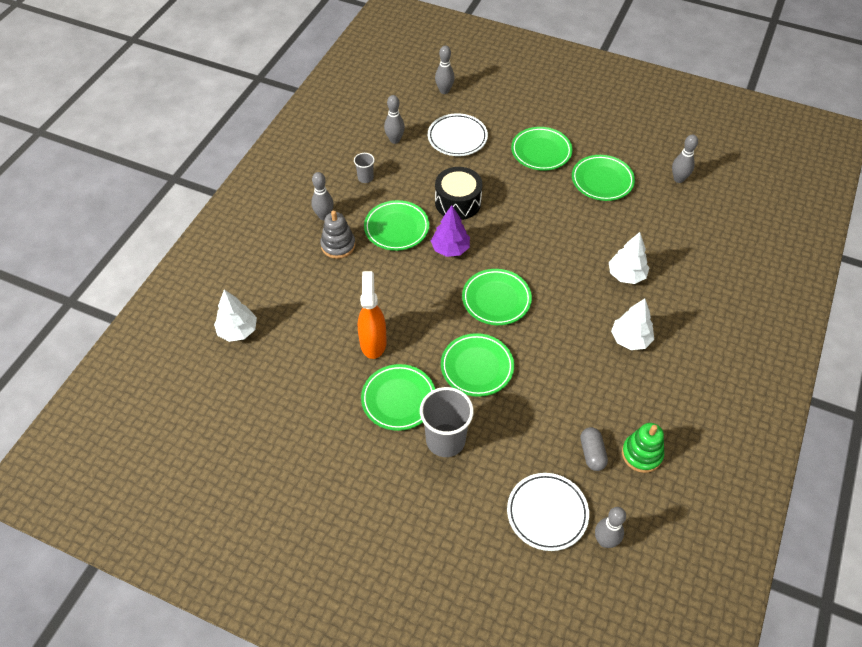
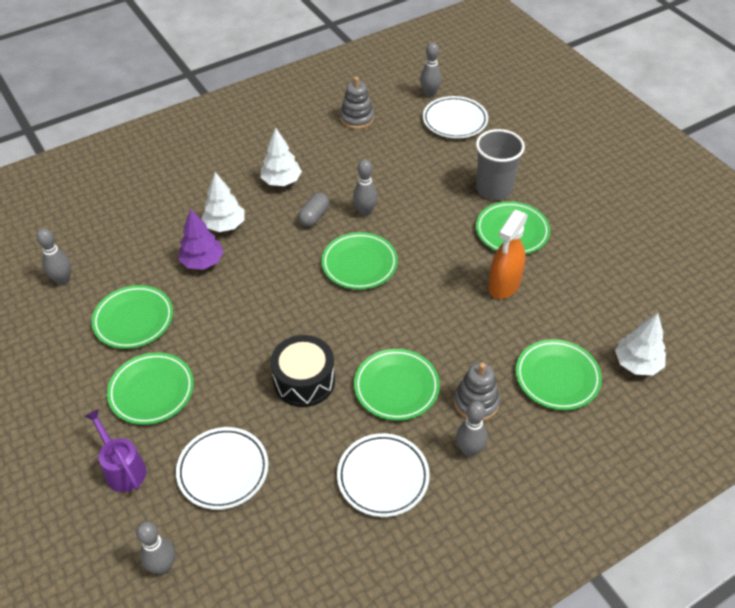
camera: 145 degrees left, 5 degrees down
(365, 178) = (383, 477): grey cup -> white plate
(395, 140) = (301, 517): grey bowling pin -> grey bowling pin (365, 212)
(450, 249) = (359, 333): purple tree -> purple tree (202, 262)
(477, 367) = (426, 222): green plate -> green plate (557, 377)
(511, 113) = (122, 468): none -> purple watering can
(592, 453) = (391, 134): grey capsule -> grey capsule (314, 216)
(641, 454) = (357, 119): green stacking toy -> grey stacking toy

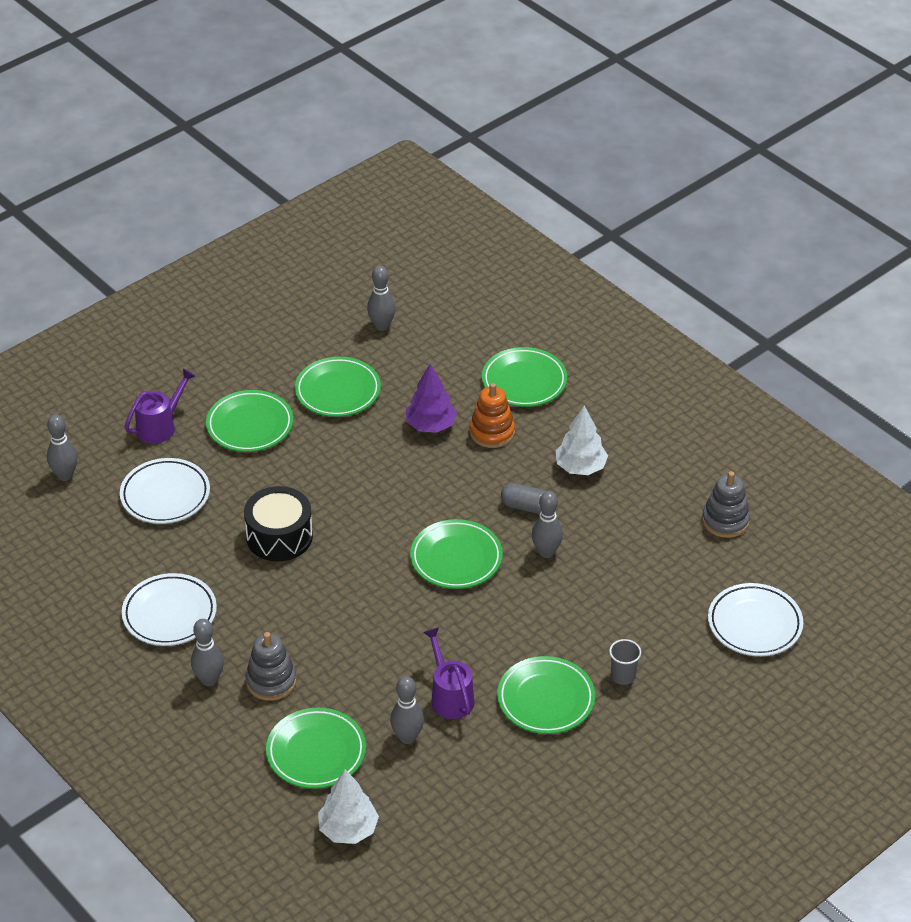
camera: 80 degrees right, 5 degrees down
(225, 225) = (492, 432): white tree -> orange stacking toy
(396, 387) = (282, 612): green plate -> green plate (524, 381)
(429, 94) = (807, 591): grey bowling pin -> grey bowling pin (407, 737)
(493, 189) = (623, 676): grey cup -> grey cup, size x0.50
(504, 285) = (449, 696): orange spray bottle -> purple watering can

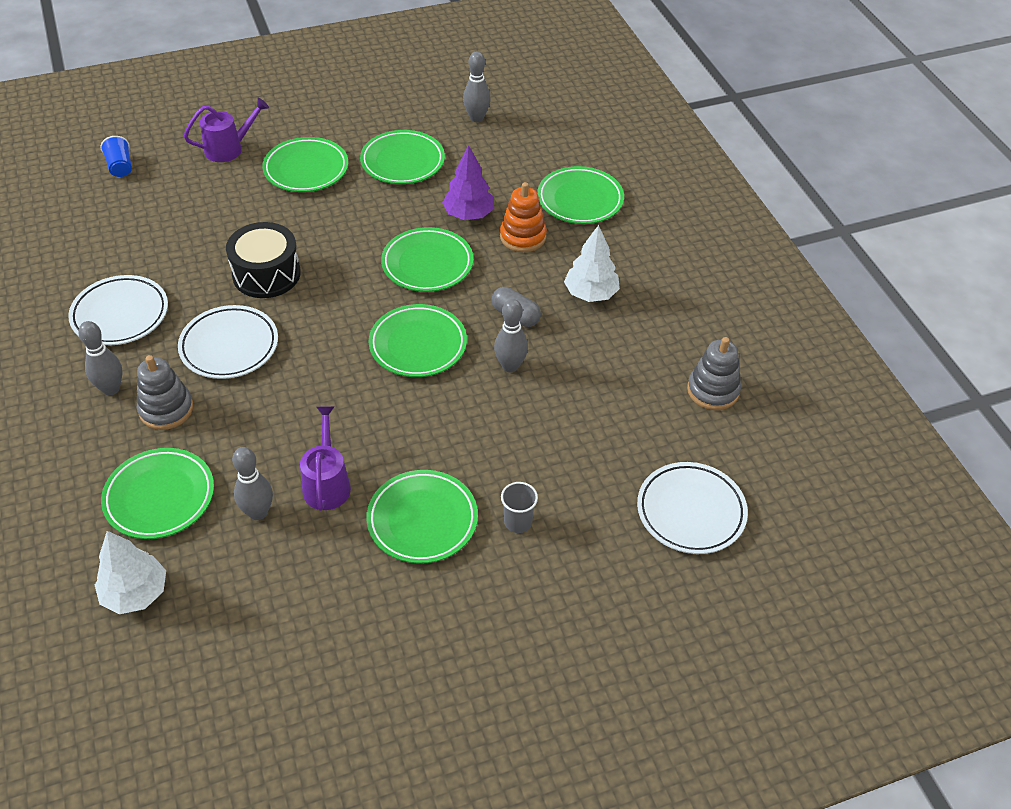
camera: 20 degrees right, 5 degrees up
(65, 475) = (120, 167): grey bowling pin -> blue cup
(165, 495) = (192, 208): white plate -> white plate (229, 346)
(421, 483) = (427, 264): none -> green plate

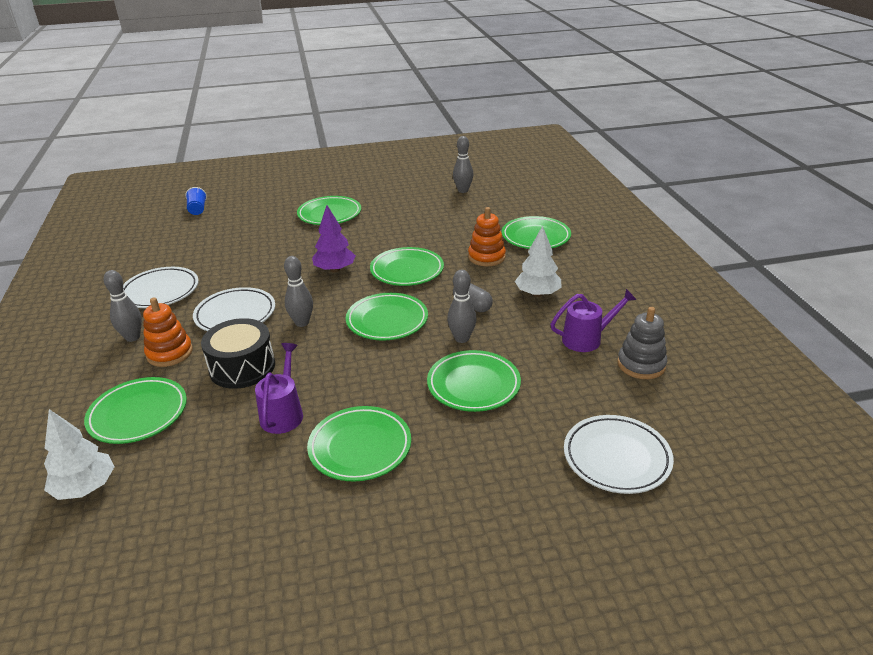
camera: 10 degrees right, 15 degrees down
(166, 409) = (169, 353): grey stacking toy -> orange stacking toy
(229, 148) = (278, 202): purple watering can -> purple watering can (587, 339)
(258, 512) = (216, 431): grey bowling pin -> grey bowling pin (302, 323)
(266, 274) = (280, 272): black drum -> black drum (242, 367)
(402, 162) = (402, 212): green plate -> green plate (473, 385)
(468, 214) = (446, 243): purple tree -> purple tree (335, 270)
(518, 522) = (448, 455): grey cup -> none

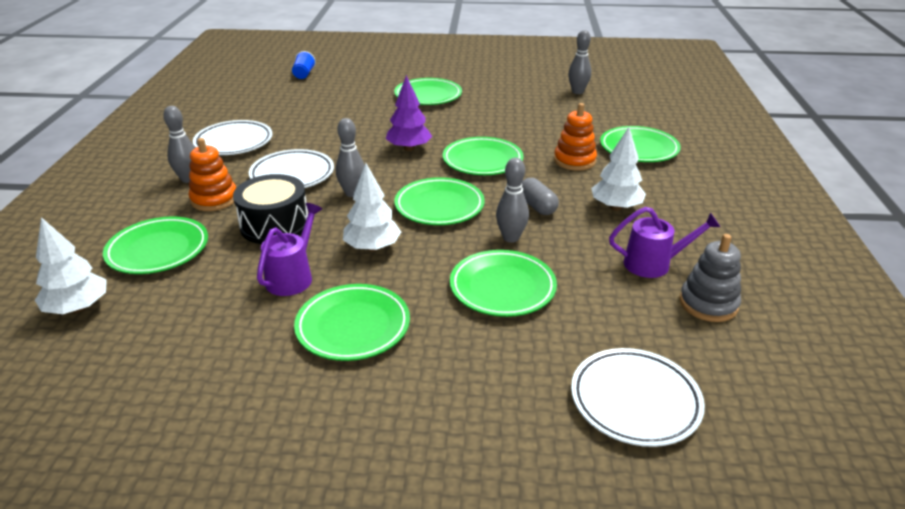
camera: 15 degrees right, 0 degrees up
(344, 371) = (372, 247): none -> white tree

